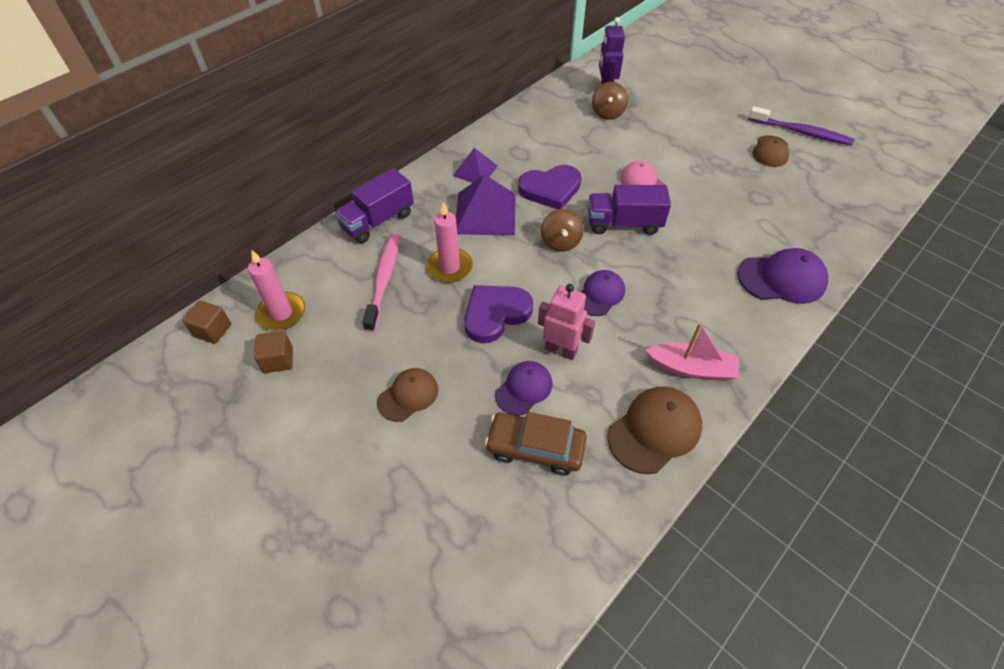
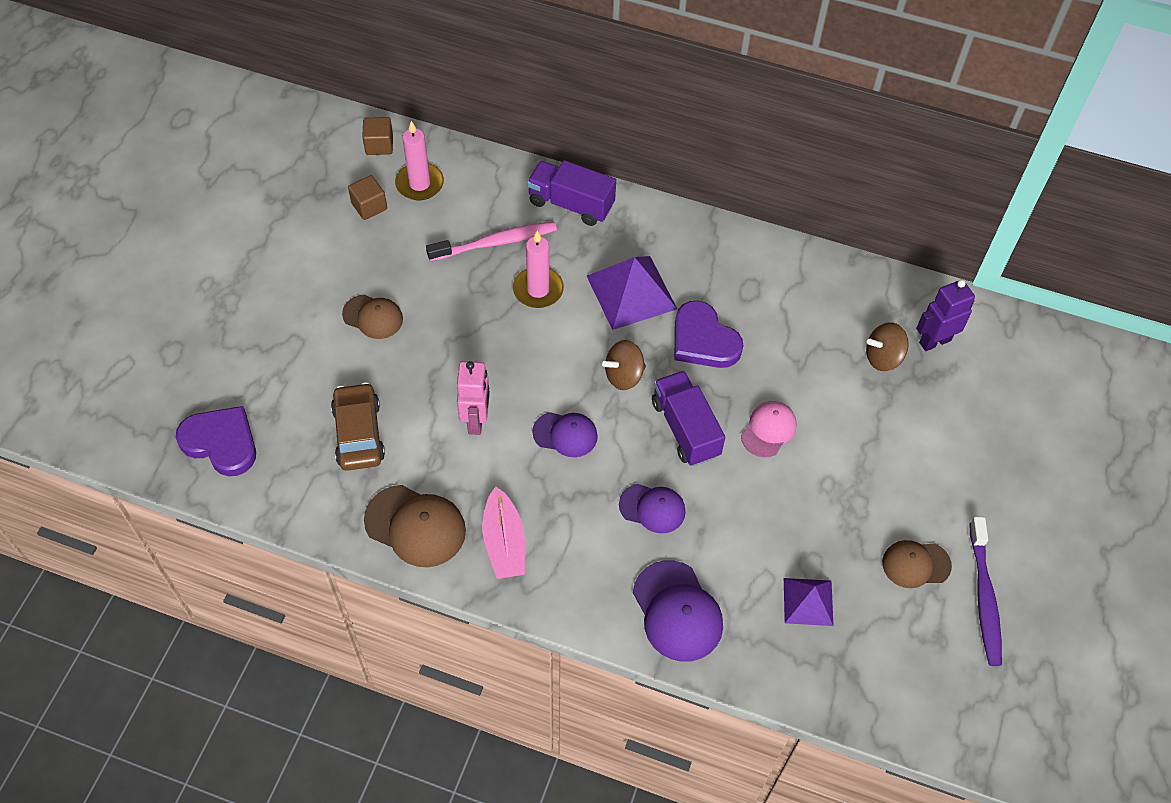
camera: 65 degrees right, 5 degrees up
(475, 170) = (694, 258): purple pyramid -> purple pyramid (808, 601)
(495, 314) = (496, 350): purple heart -> purple heart (221, 442)
(524, 389) = (418, 404): purple cap -> purple cap (652, 508)

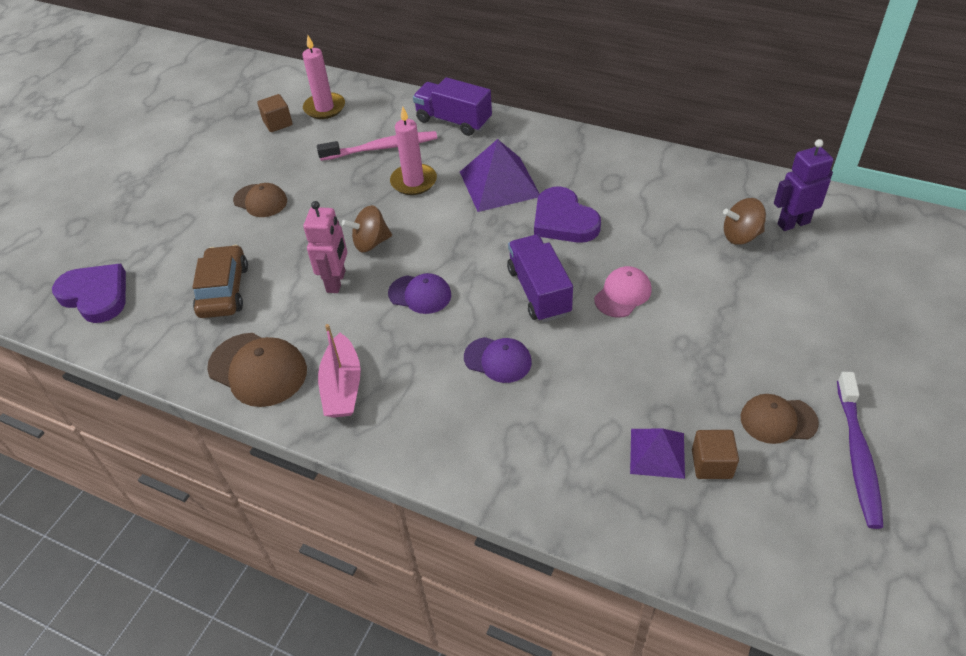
camera: 10 degrees right, 10 degrees down
(379, 145) = (296, 83): brown cube -> brown cube (711, 464)
(624, 375) = (484, 247): brown spinning top -> brown spinning top (371, 243)
(677, 611) = (513, 457): purple cap -> none

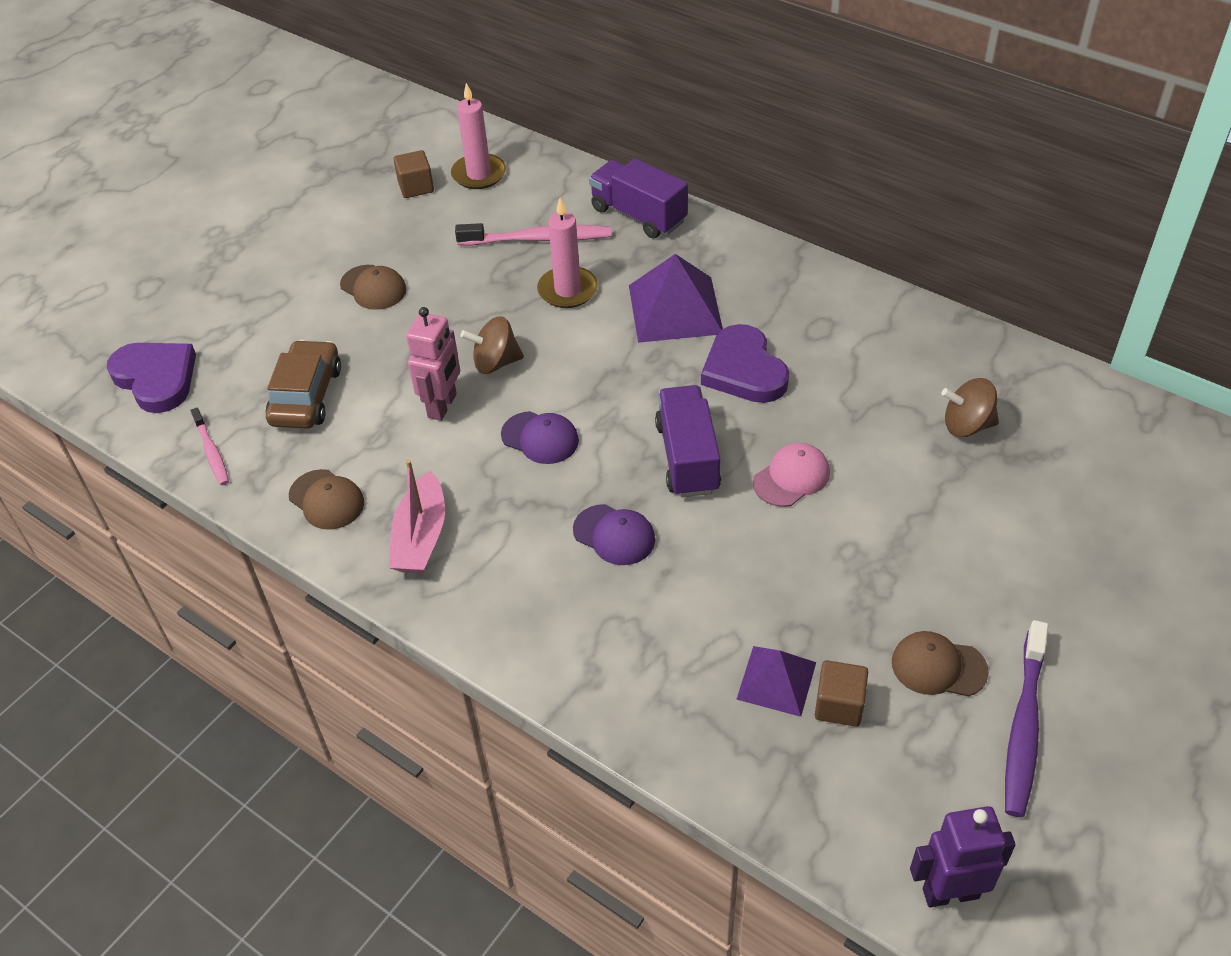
camera: 10 degrees right, 0 degrees up
(153, 346) = (211, 452): none -> pink toothbrush
(258, 369) = (327, 500): brown cap -> brown cap, size x0.65
(793, 223) = (1041, 419): purple robot -> purple robot (950, 892)

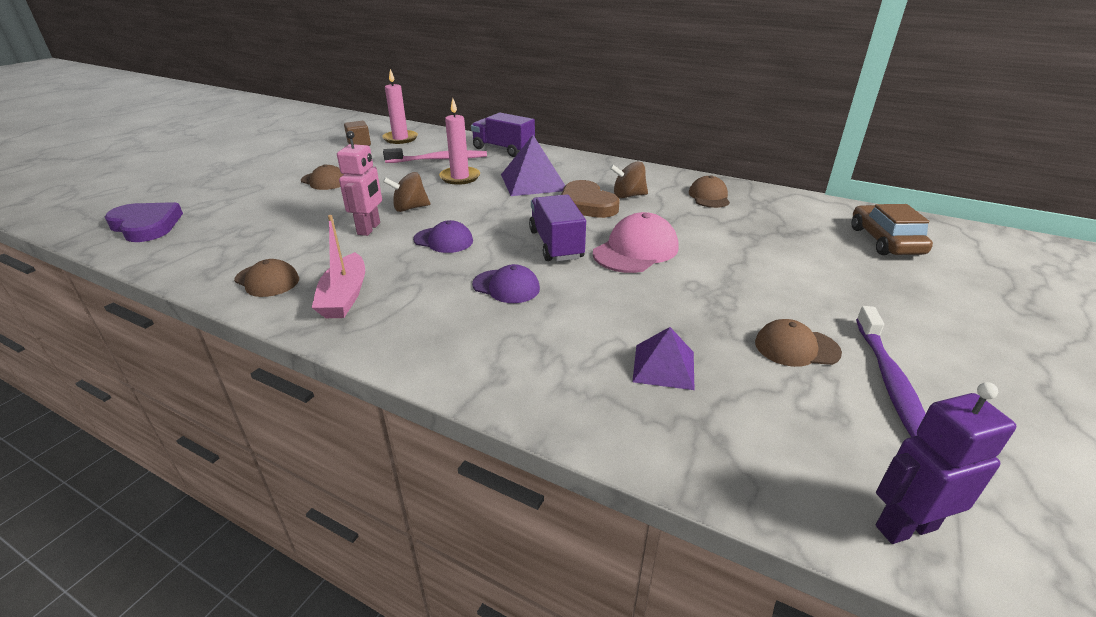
camera: 10 degrees left, 15 degrees down
(211, 452) = (176, 259): pink toothbrush -> none
(306, 395) = (263, 228): brown car -> brown car (885, 241)
(744, 370) = (586, 204): purple heart -> brown heart
(791, 477) = (636, 250): pink cap -> pink cap, size x1.54
(839, 705) = (724, 379): brown cube -> none
(929, 363) = (709, 196): none -> brown cap
(967, 425) = (748, 221): brown spinning top -> brown spinning top (628, 196)

